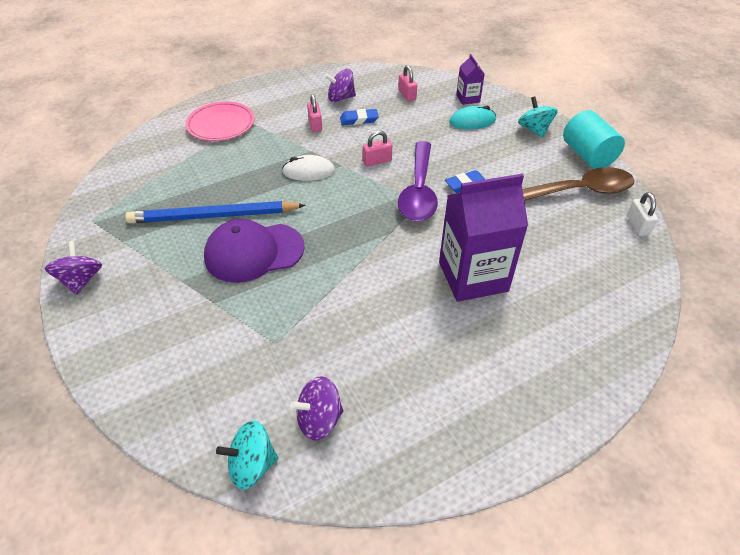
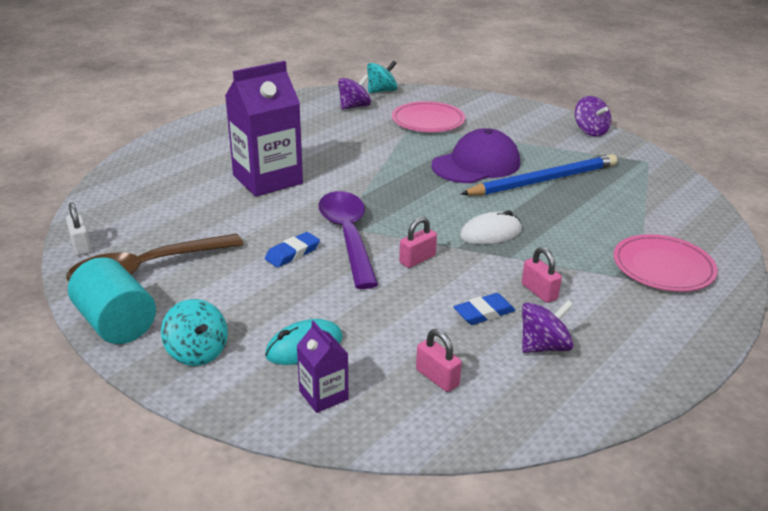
camera: 160 degrees right, 15 degrees down
(243, 351) = (428, 121): none -> pink plate

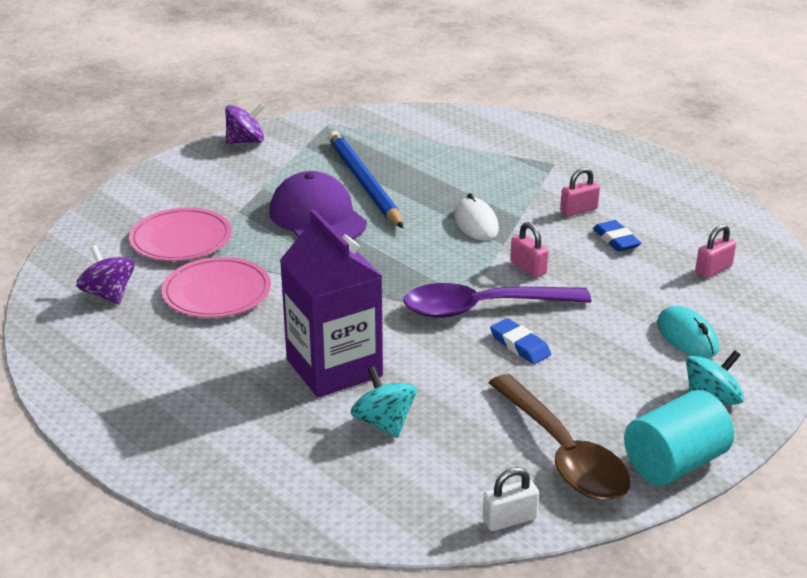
camera: 85 degrees left, 0 degrees up
(323, 395) = (752, 326): purple carton -> none
(382, 91) = (58, 269): turquoise spinning top -> turquoise spinning top (384, 423)
(544, 346) = (659, 217): purple spinning top -> none
(663, 267) = (533, 150): pink plate -> pink plate (217, 292)

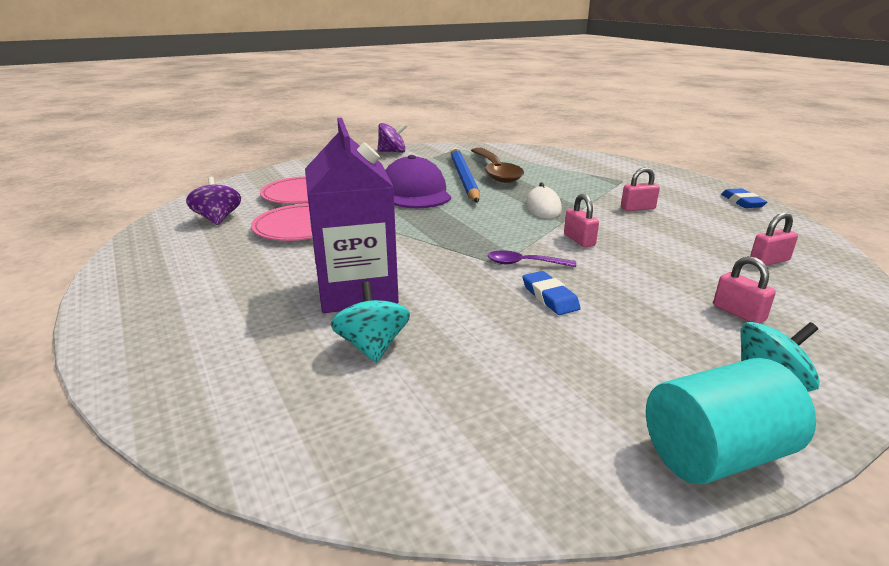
camera: 15 degrees right, 5 degrees down
(483, 308) = (524, 263): purple spoon -> purple spoon, size x0.48
(509, 519) = (462, 490): white padlock -> none
(563, 453) = (564, 413): brown spoon -> brown spoon (495, 172)
(616, 240) = (669, 230): blue eraser -> blue eraser (742, 202)
(687, 336) = (738, 313): turquoise mouse -> pink padlock

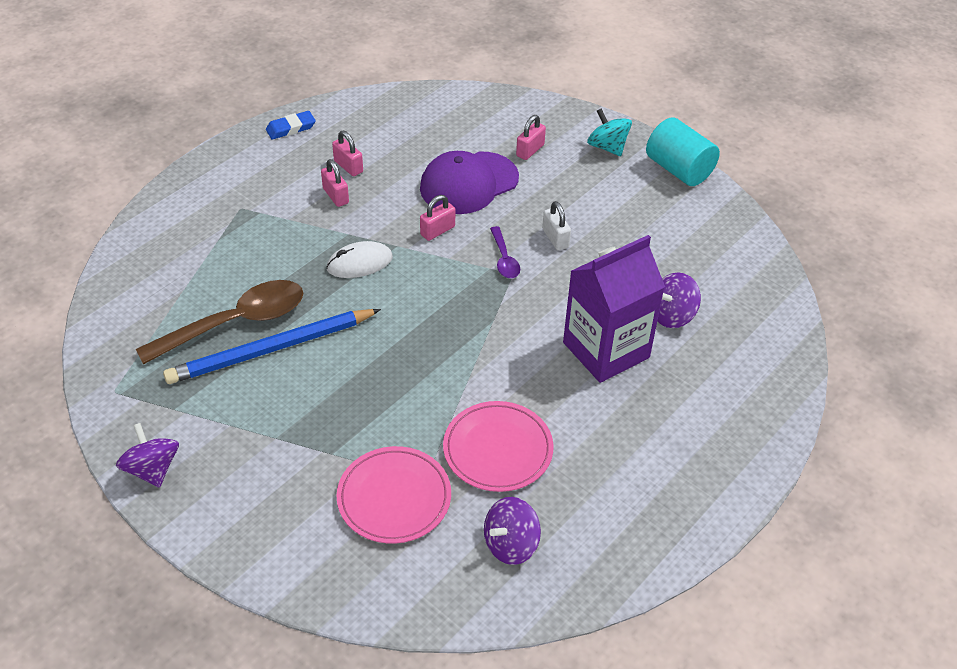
camera: 110 degrees left, 20 degrees up
(372, 346) = (672, 315): turquoise spinning top -> purple spinning top
(415, 192) = (346, 382): purple cap -> purple cap (468, 183)
(549, 297) = (555, 238): blue eraser -> white padlock
(769, 261) = (434, 128): pink padlock -> pink padlock (348, 166)

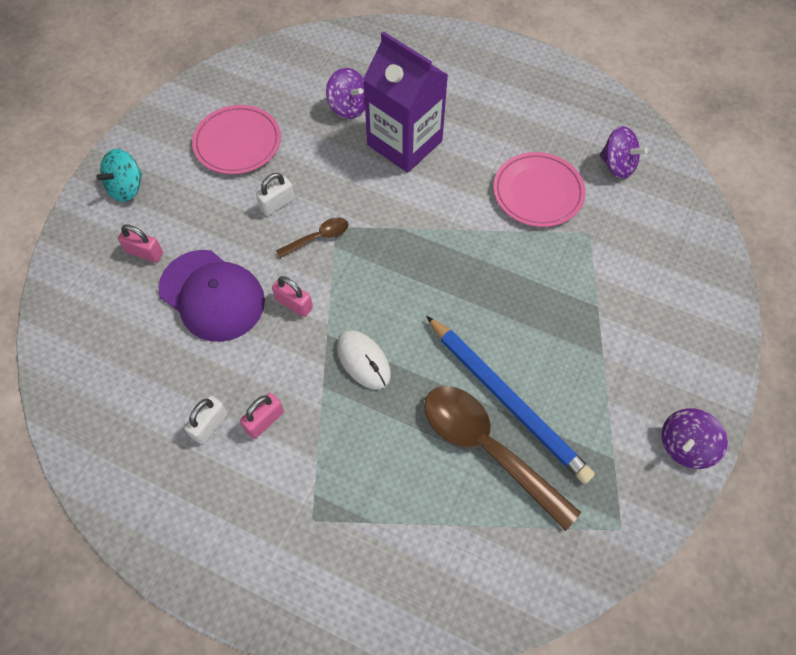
camera: 105 degrees left, 15 degrees up
(291, 128) = (147, 521): blue eraser -> none
(348, 166) = (210, 425): pink padlock -> white padlock
(394, 497) = (616, 248): pink plate -> pink plate (237, 143)
(504, 259) = (318, 238): purple spoon -> brown spoon
(678, 169) = (152, 127): turquoise cylinder -> none

